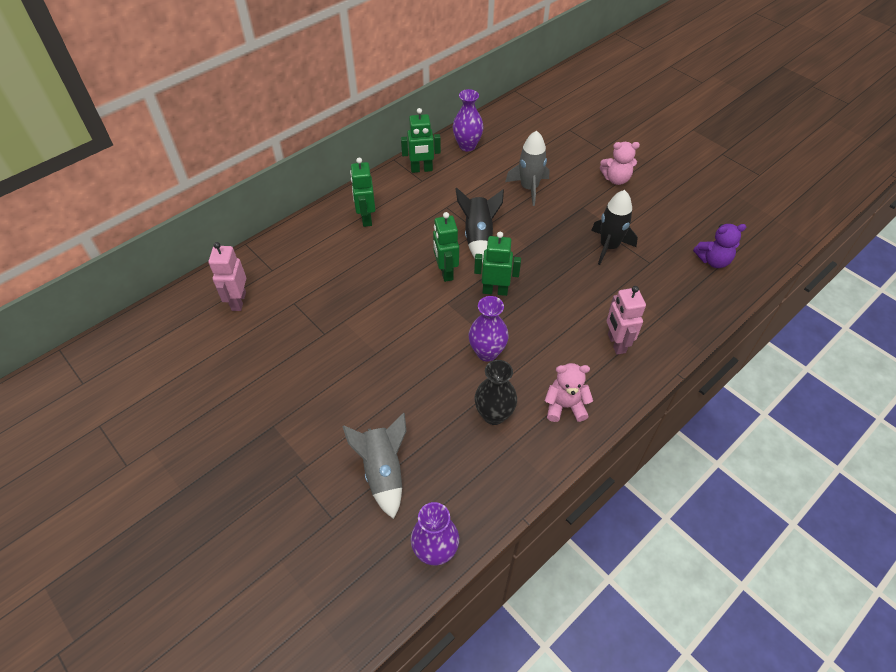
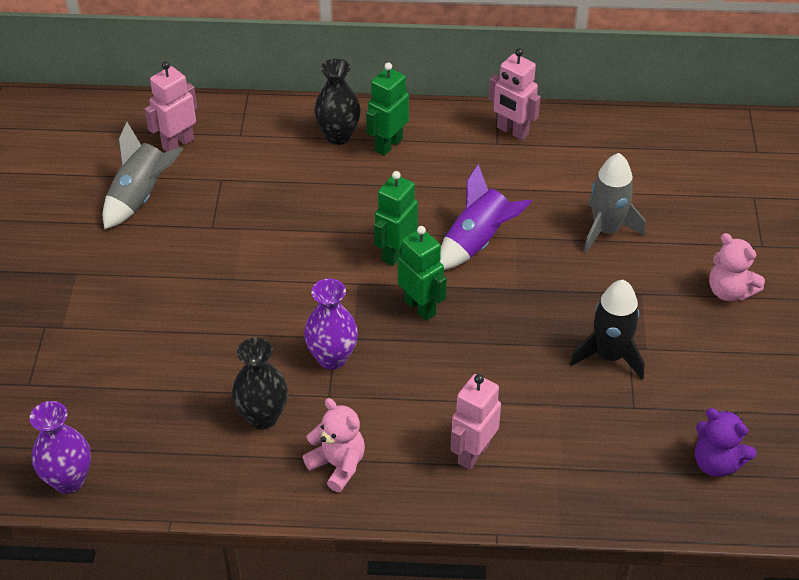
camera: 45 degrees right, 5 degrees down
(332, 232) = (338, 136): none -> black vase
(383, 472) = (110, 383): grey rocket -> grey rocket (141, 197)
(421, 169) = (512, 131): green robot -> pink robot
(467, 146) = (599, 137): purple vase -> none
(478, 237) = (477, 242): black rocket -> purple rocket

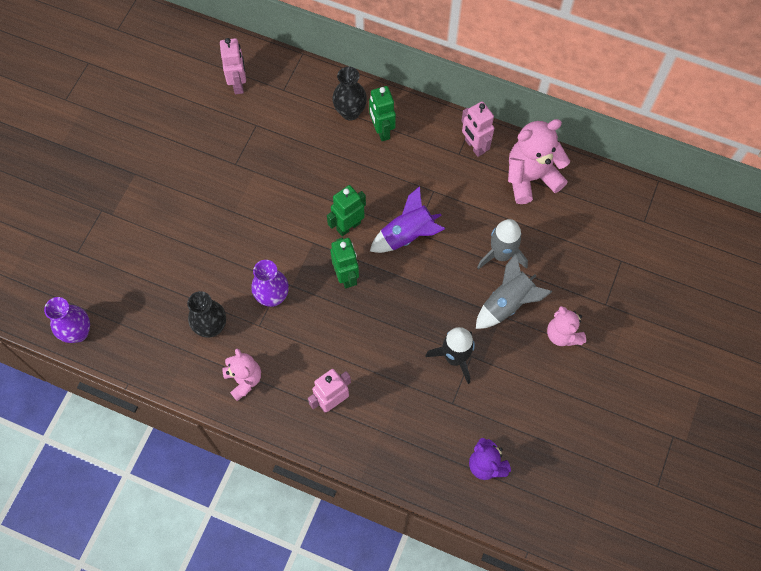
camera: 20 degrees right, 20 degrees up
(141, 197) = (197, 123): grey rocket -> grey rocket (507, 304)
(178, 143) = (238, 84): pink robot -> pink robot turned 105 degrees clockwise
(388, 144) = (381, 131): green robot -> green robot turned 75 degrees counterclockwise
(598, 144) = (531, 177): none -> pink teddy bear

